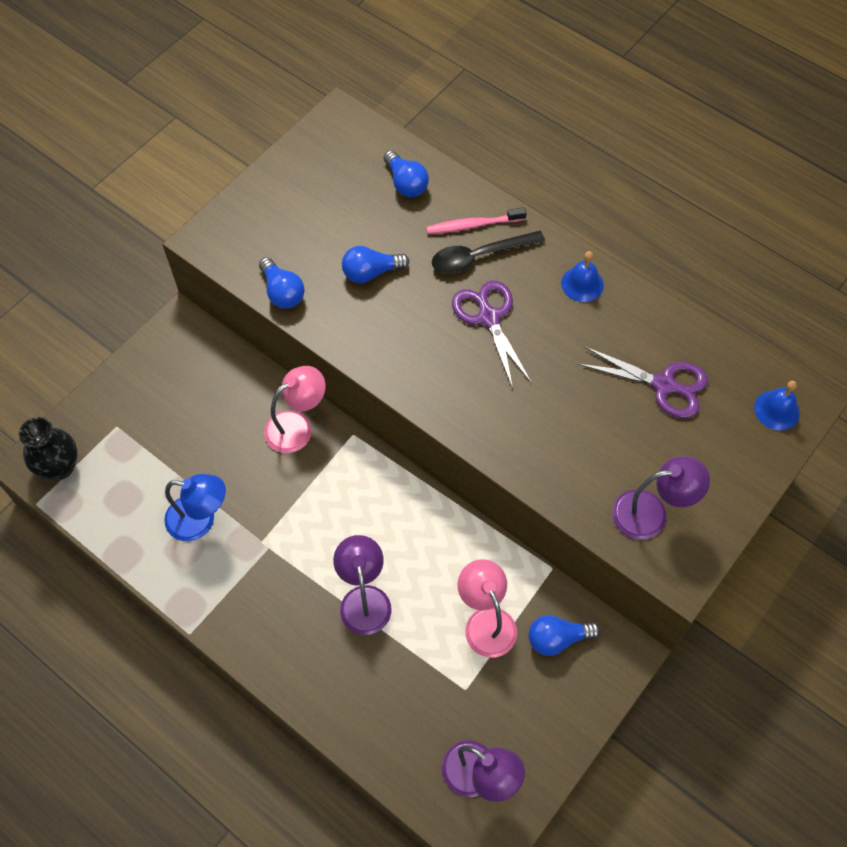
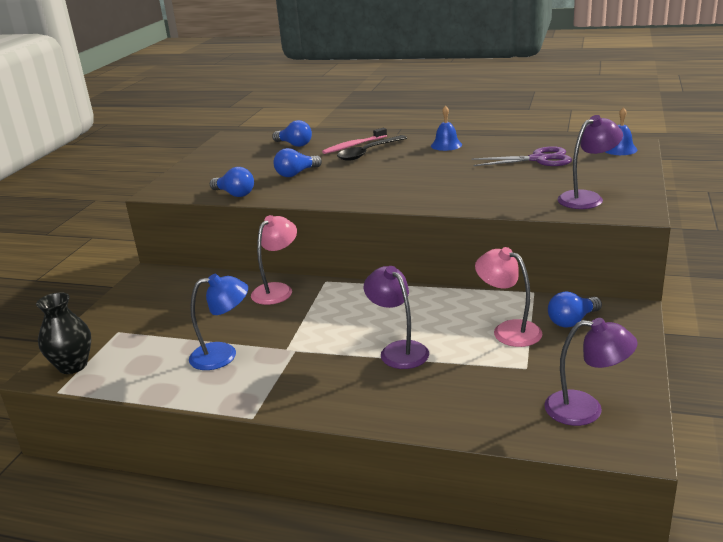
camera: 20 degrees left, 35 degrees down
(489, 317) = (395, 167): purple scissors -> none

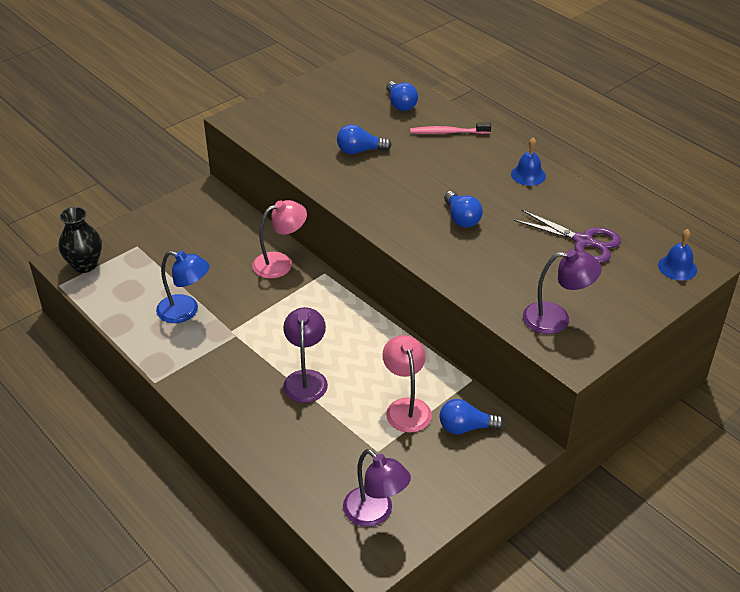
camera: 30 degrees right, 15 degrees up
(235, 194) = (287, 154): blue light bulb -> blue light bulb (461, 218)
(368, 153) = (448, 150): black spoon -> none

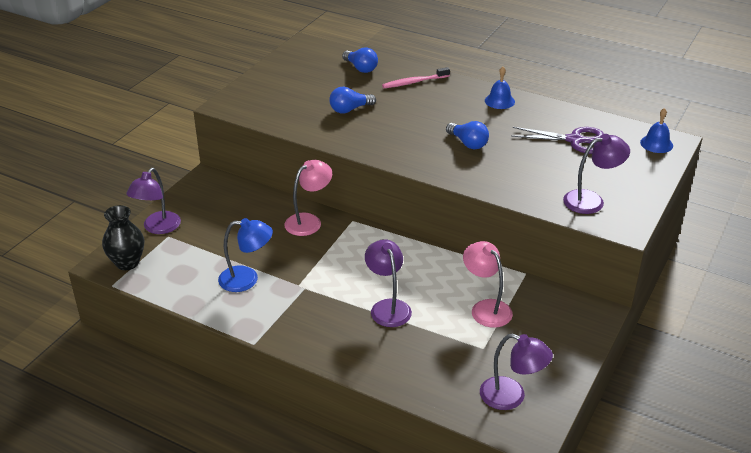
camera: 20 degrees left, 5 degrees down
(132, 235) = (158, 228): none -> purple lamp
(465, 427) = (543, 311): blue light bulb -> none

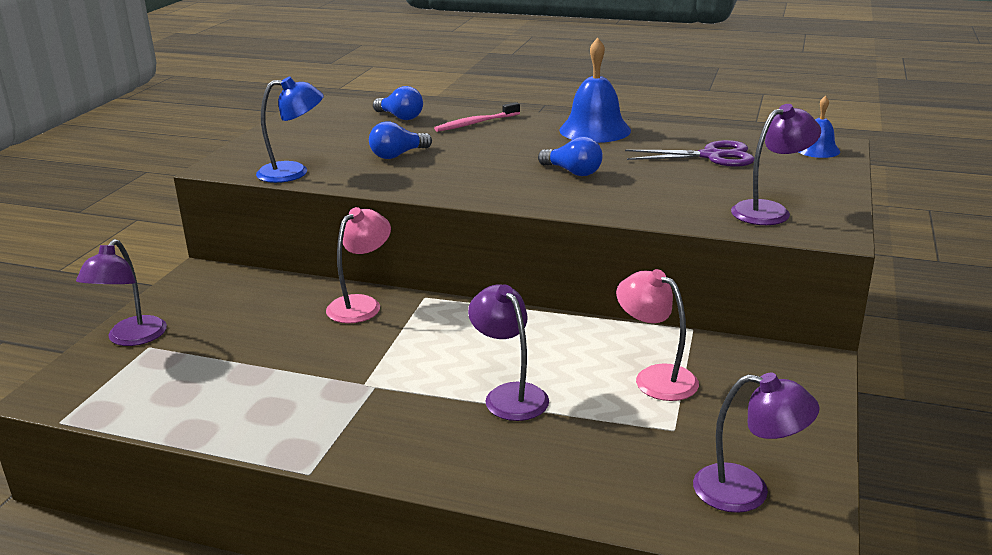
camera: 10 degrees left, 10 degrees down
(127, 263) = (84, 388): black vase -> none
(247, 279) = (281, 386): blue lamp -> blue lamp (293, 172)
(499, 101) = (595, 130): blue bell -> blue bell, size x1.77

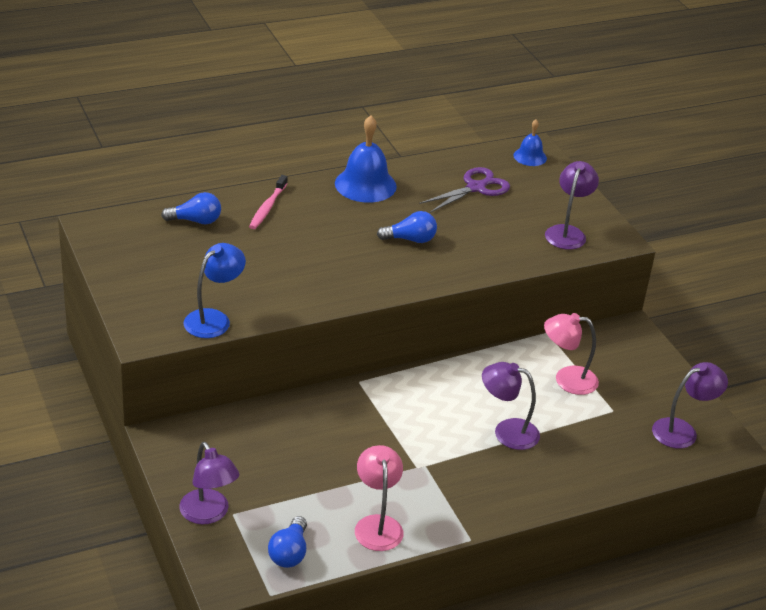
camera: 45 degrees left, 10 degrees up
(361, 304) = (326, 408): pink lamp -> pink lamp (377, 524)
(397, 155) = (263, 268): blue light bulb -> blue light bulb (289, 553)

